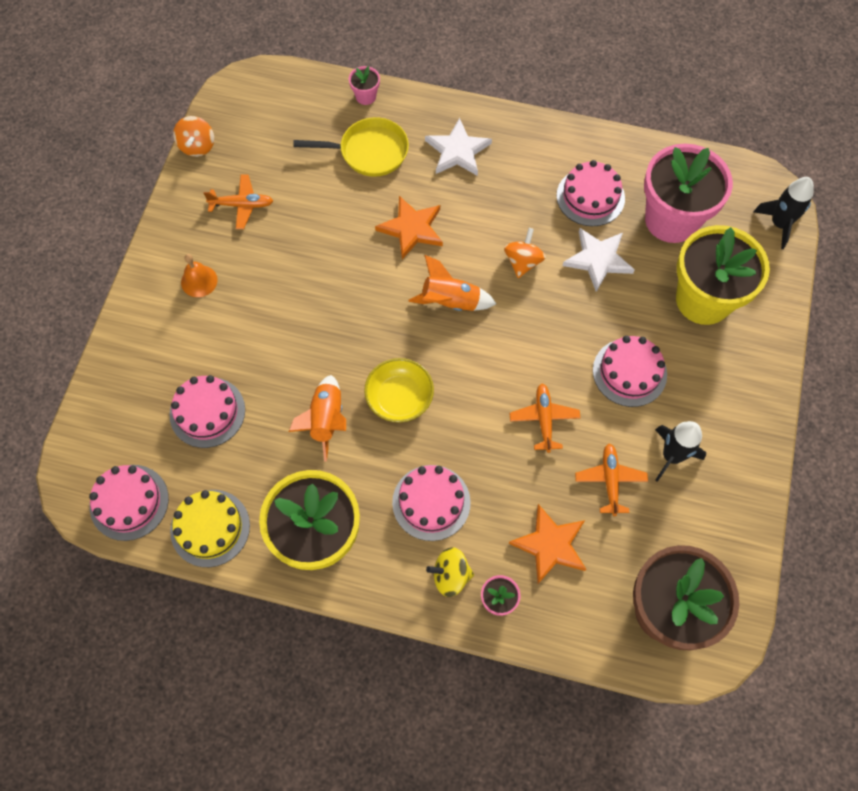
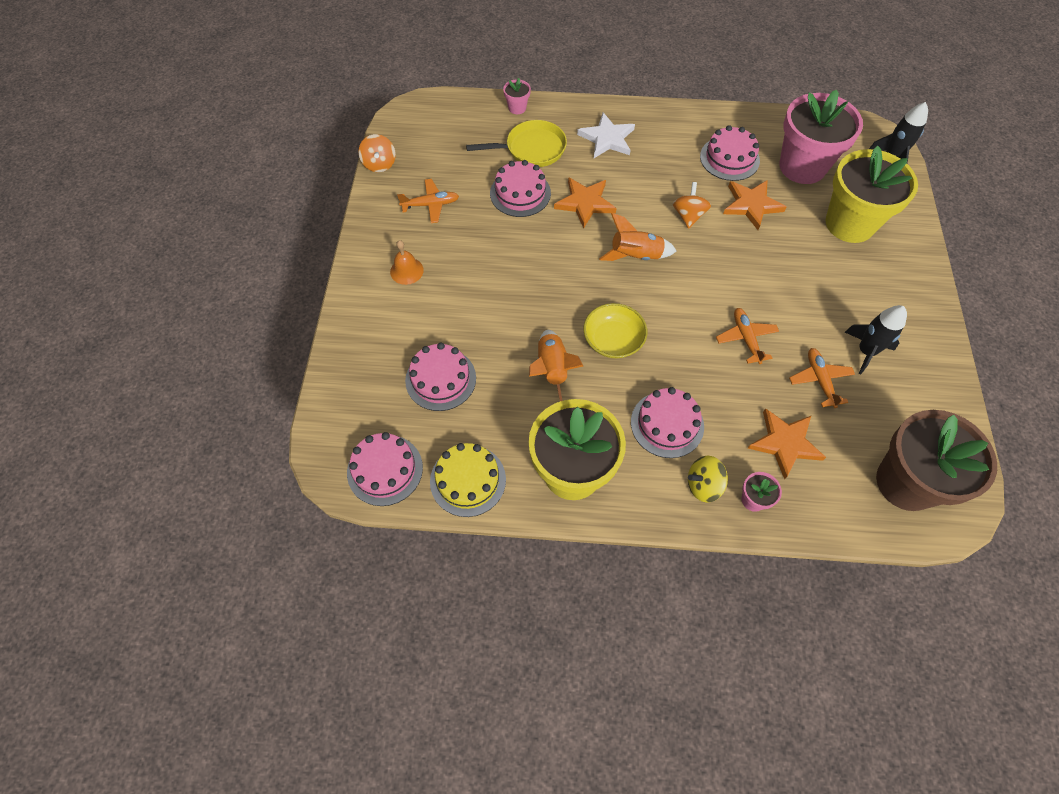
camera: 10 degrees left, 5 degrees down
(598, 260) = (751, 205): white star -> orange star
(629, 372) = (807, 289): pink cake -> pink cake (520, 193)

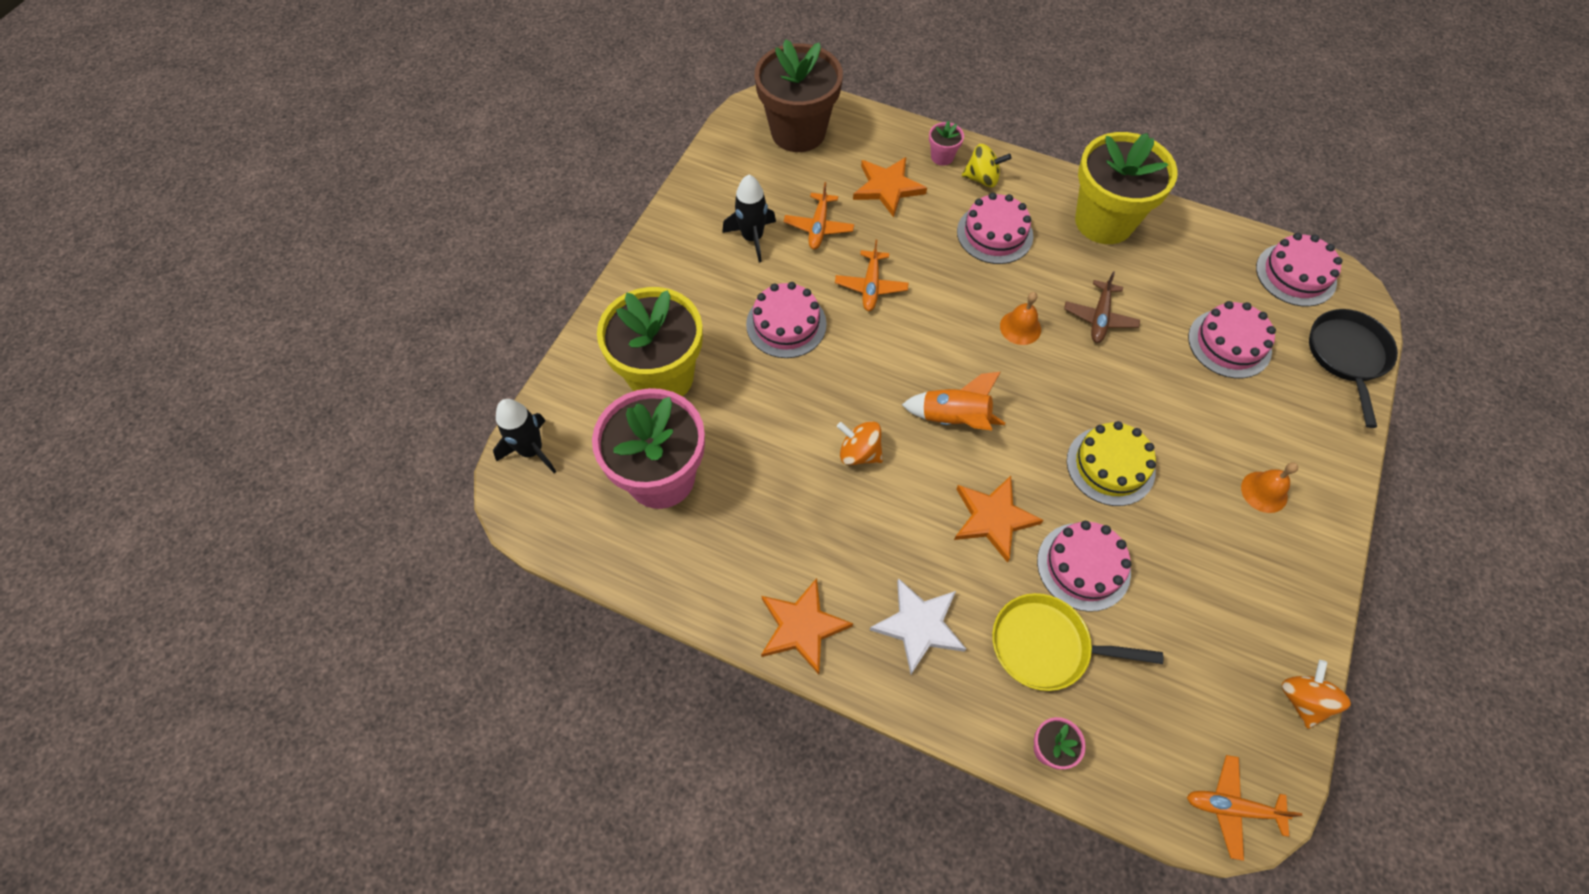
camera: 160 degrees left, 0 degrees up
(340, 398) = (1347, 356): none -> black pan
(430, 205) = (1222, 590): orange plane -> orange plane (1231, 807)
(468, 480) = (1210, 243): yellow cake -> yellow cake (1110, 466)
(552, 369) = (1099, 318): orange rocket -> brown plane
(613, 340) = (1020, 327): yellow bowl -> orange bell
(688, 216) = (859, 453): orange spinning top -> orange spinning top turned 90 degrees clockwise
(729, 158) = (753, 525): pink cake -> pink cake (786, 324)
(751, 205) = (767, 441): orange star -> orange star (802, 627)

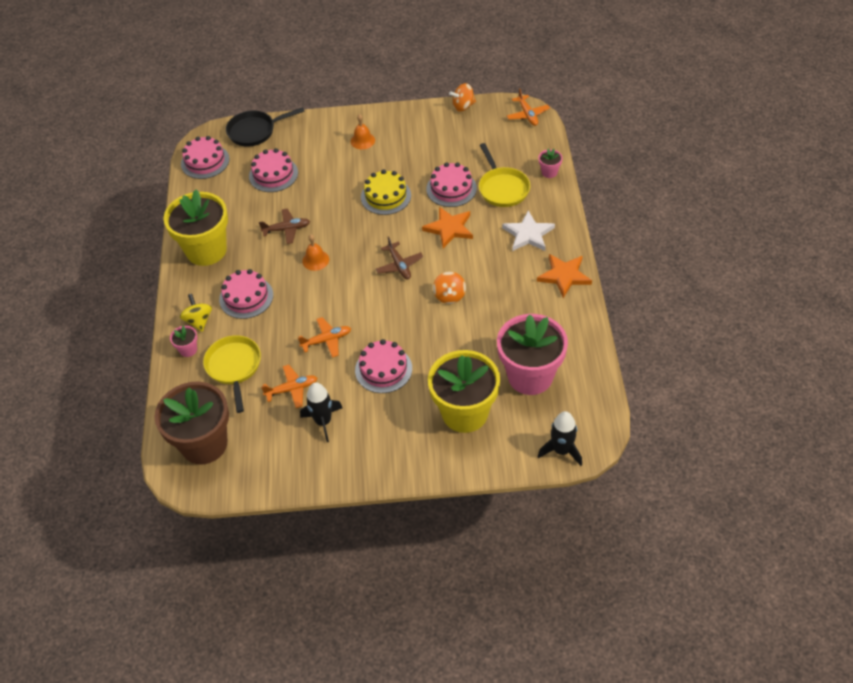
camera: 115 degrees left, 10 degrees down
(887, 188) = (234, 367): orange star -> yellow pan
(953, 419) = (399, 265): orange rocket -> brown plane

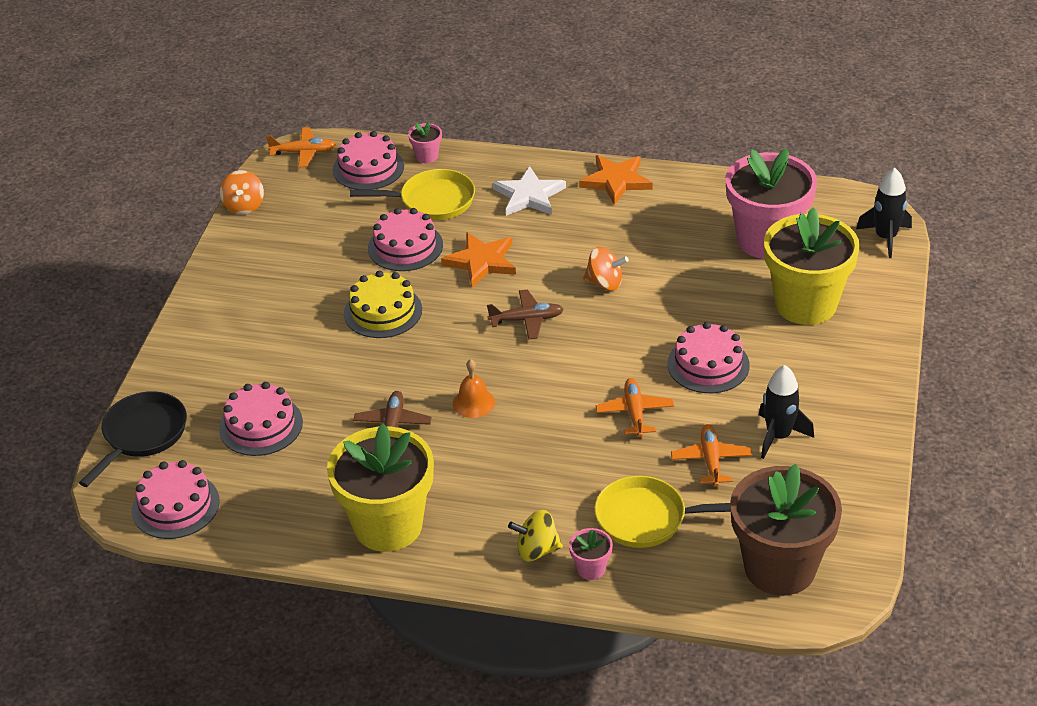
camera: 75 degrees left, 10 degrees down
(246, 297) = (512, 489): pink cake -> pink cake (368, 168)
(255, 131) = (142, 435): black pan -> black pan turned 150 degrees counterclockwise
(362, 140) = (248, 317): orange bell -> none

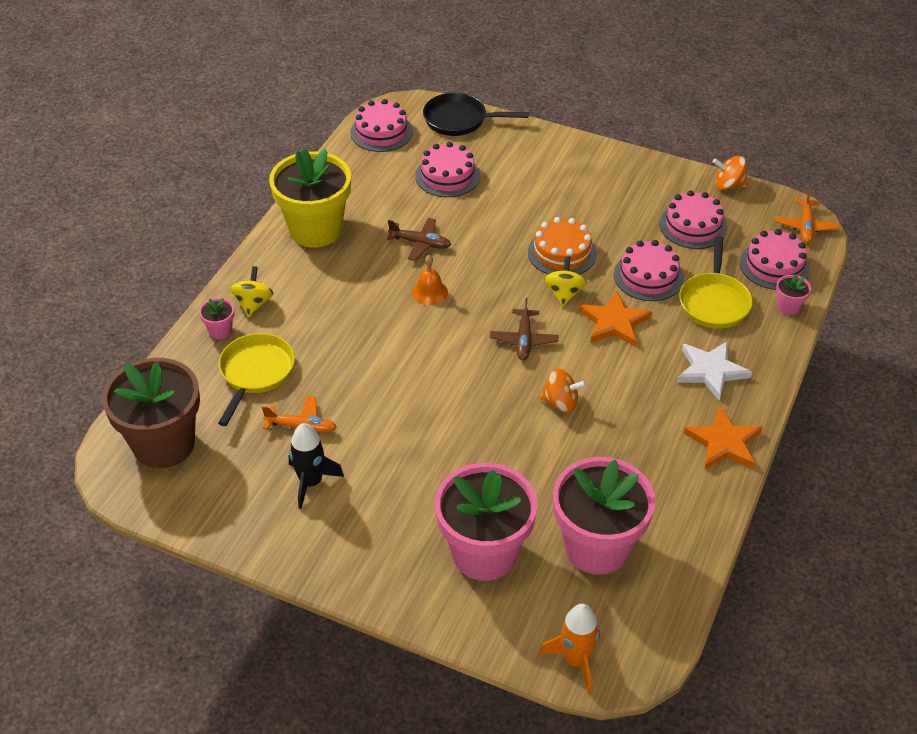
camera: 100 degrees right, 5 degrees up
(142, 435) = (459, 120): black pan -> black pan turned 150 degrees clockwise
(383, 311) = (562, 253): yellow cake -> orange cake
(448, 301) = (564, 294): none -> yellow spinning top
(605, 283) = (561, 403): orange spinning top -> orange spinning top turned 105 degrees counterclockwise
(634, 412) = (379, 389): orange plane -> none
(708, 364) = (422, 454): pink cake -> pink cake (693, 226)
(805, 304) = (484, 553): yellow flower pot -> pink flower pot
(885, 238) = (575, 660): black rocket -> orange rocket

